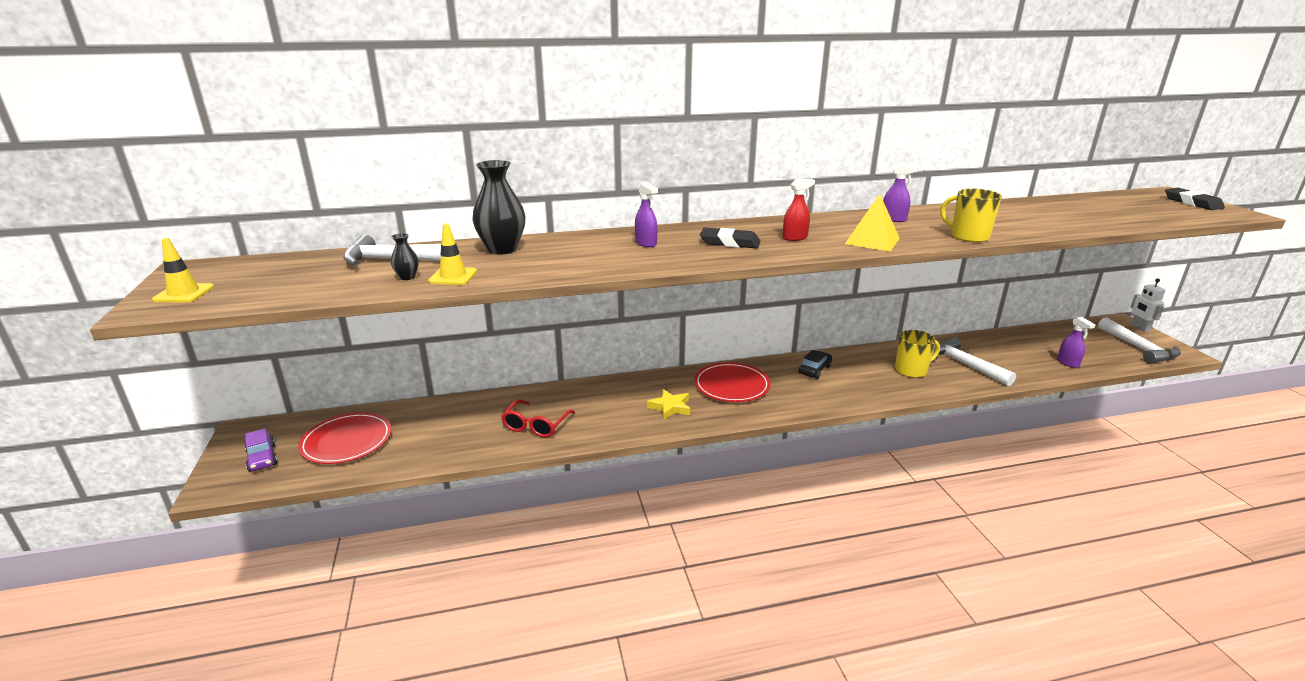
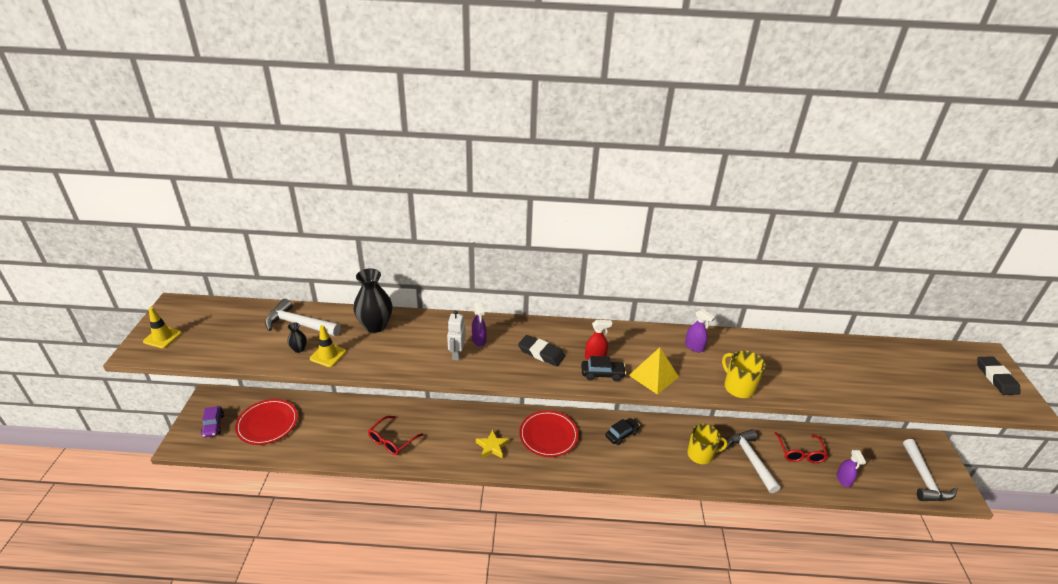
camera: 15 degrees right, 10 degrees up
(815, 247) = (602, 374): none -> black car
(1009, 351) = (800, 453): none -> red glasses
(1139, 328) = (944, 454): white robot -> white robot (457, 354)

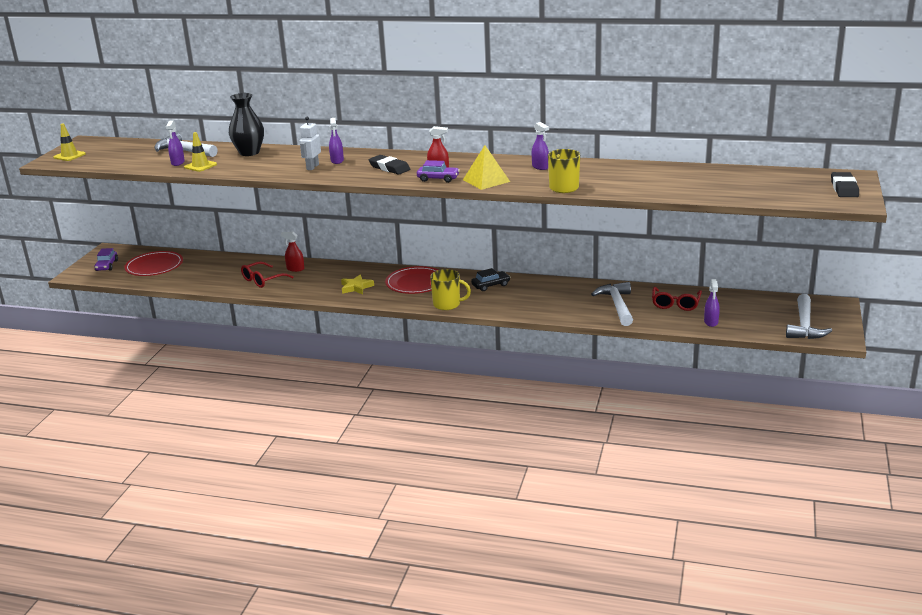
camera: 15 degrees right, 10 degrees down
(299, 349) = (178, 163): black vase -> purple spray bottle
(420, 419) = (295, 269): none -> red spray bottle
(602, 374) = (438, 179): black car -> purple car
(701, 454) = (566, 300): yellow mug -> yellow mug (447, 304)

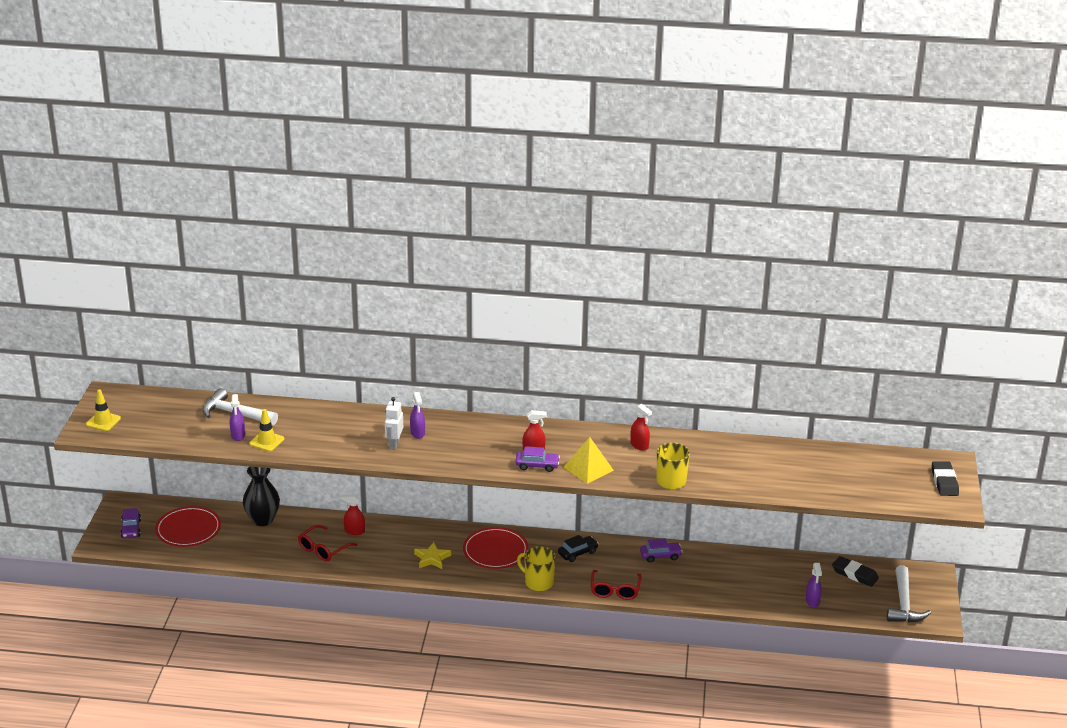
camera: 10 degrees left, 5 degrees up
(249, 152) = (313, 417): black vase -> black vase (262, 520)
(389, 168) = (479, 446): black eraser -> black eraser (855, 574)
(447, 304) = (538, 582): yellow mug -> yellow mug turned 150 degrees counterclockwise
(540, 167) = (639, 445): purple spray bottle -> red spray bottle
(568, 288) = (660, 556): none -> purple car
(617, 305) = (715, 580): white hammer -> none
(675, 304) = (774, 576): red glasses -> red glasses (615, 590)

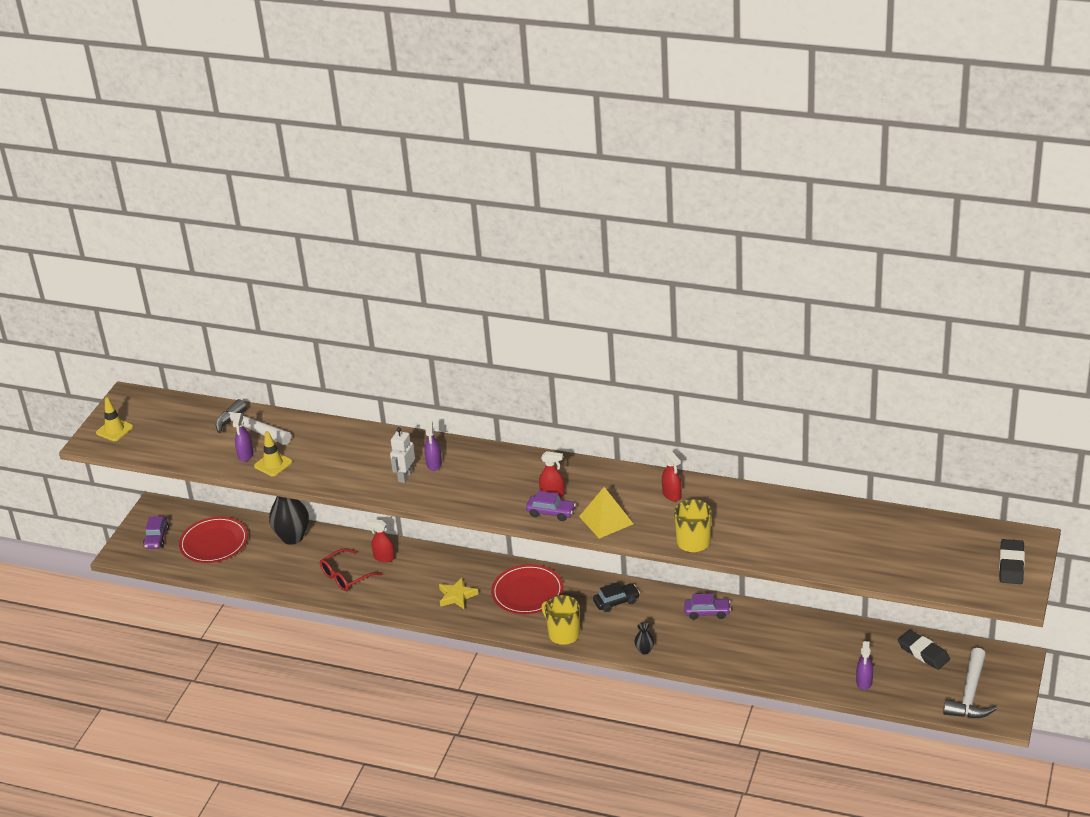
camera: 15 degrees right, 5 degrees up
(615, 590) = (644, 650): red glasses -> black vase

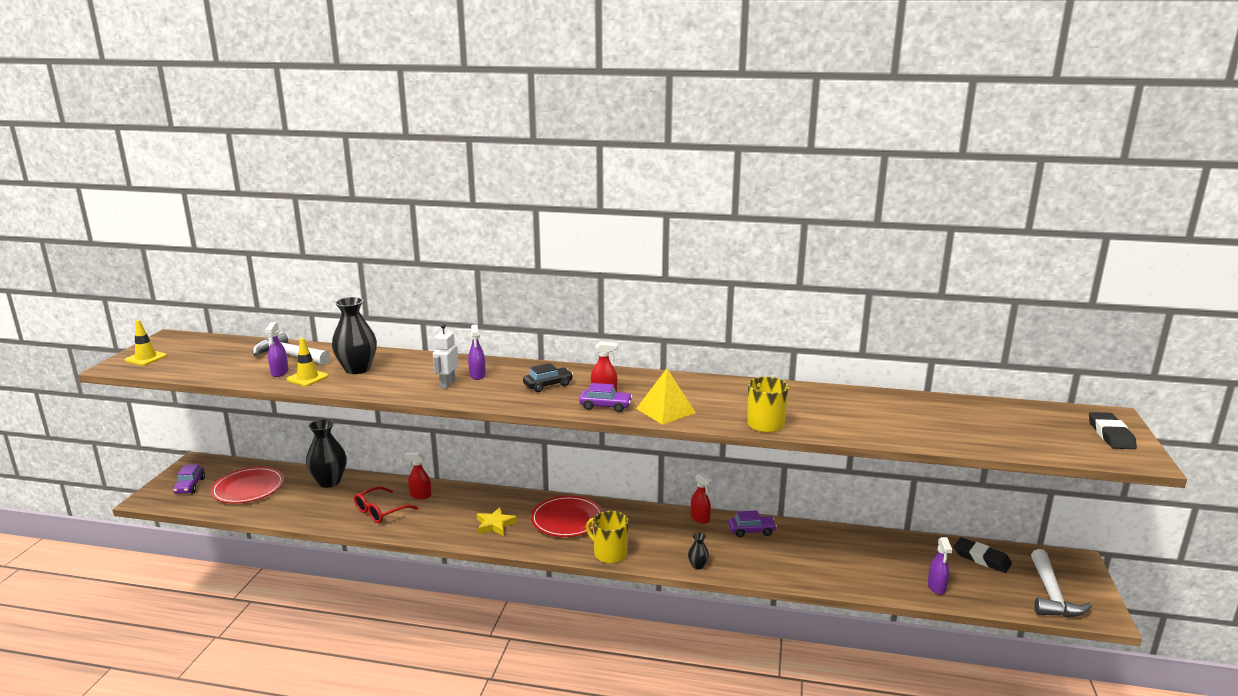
camera: 10 degrees left, 15 degrees down
(318, 452) = (357, 369): none -> black vase
(616, 602) = (658, 525): black car -> black car (548, 385)
(672, 495) = (727, 392): red spray bottle -> red spray bottle (700, 518)

